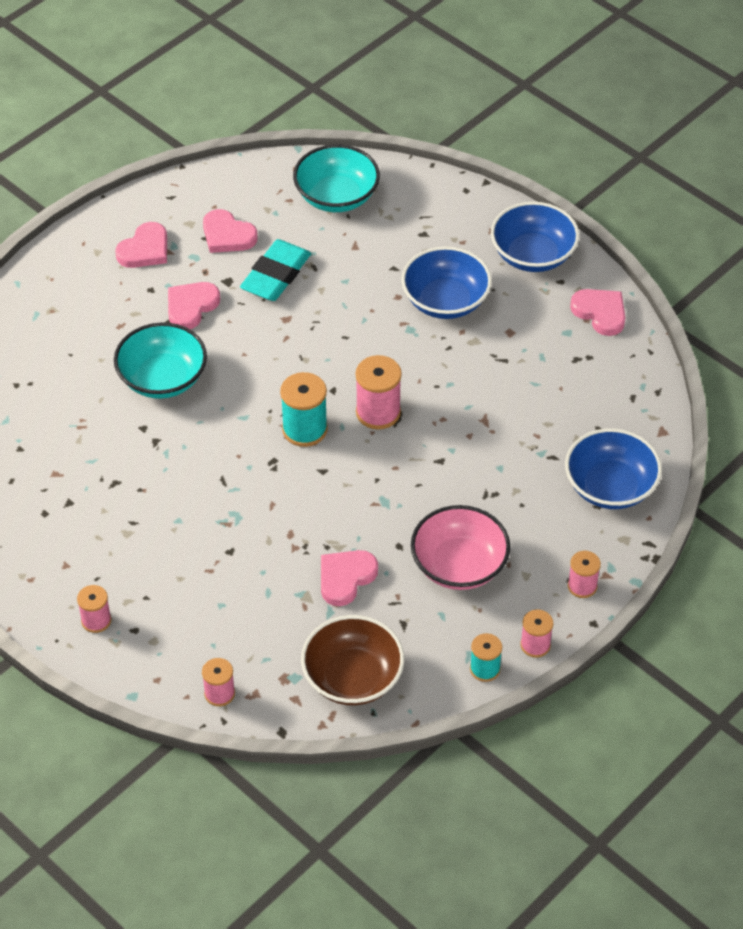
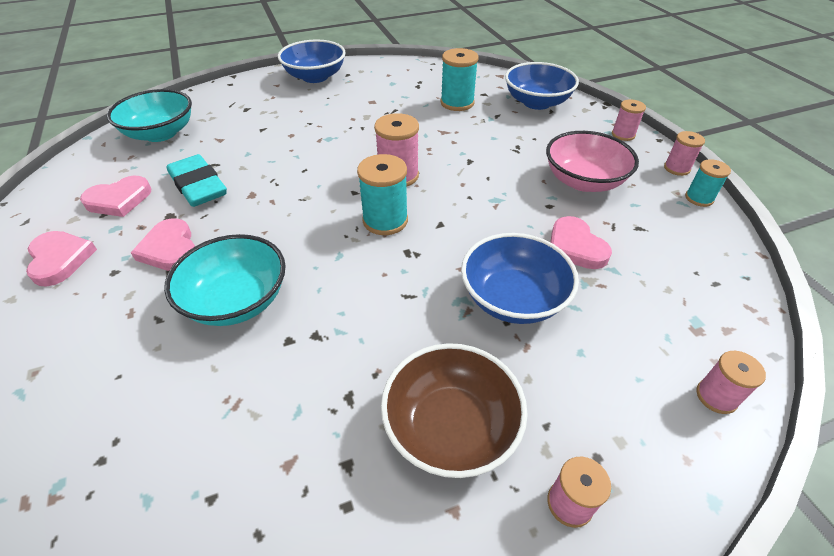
camera: 65 degrees left, 5 degrees down
(352, 677) = (701, 278): brown bowl -> brown bowl (451, 427)
(445, 301) = (318, 117): blue bowl -> blue bowl (513, 299)
(557, 411) = (457, 103): none -> turquoise spool
(600, 313) = (387, 69): pink heart -> none

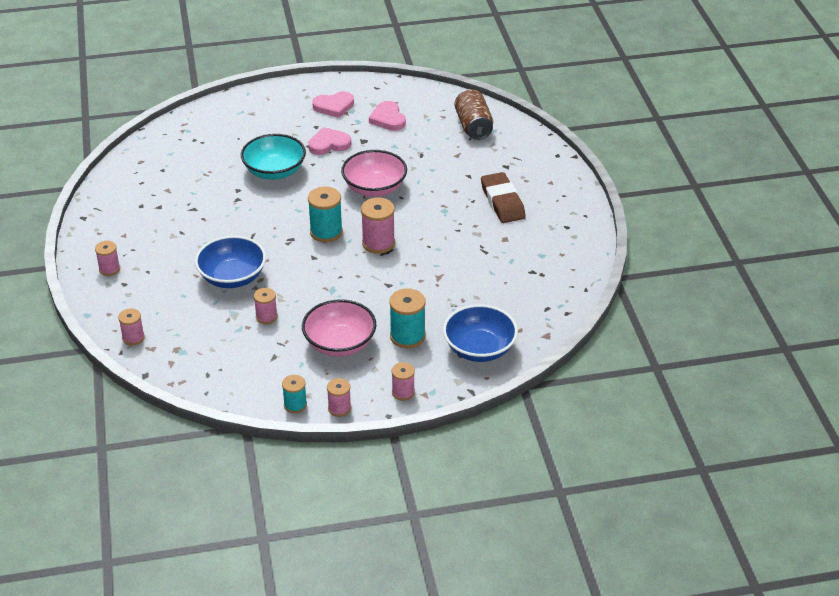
camera: 100 degrees right, 5 degrees down
(160, 133) = (473, 126): turquoise bowl -> brown can
(198, 186) = (394, 149): turquoise eraser -> none
(285, 192) = (374, 188): none -> pink bowl
(311, 106) = (502, 202): none -> brown eraser
(315, 77) = (563, 205): blue bowl -> none
(451, 427) = (162, 239): brown bowl -> none
(457, 103) = (490, 293): turquoise spool -> turquoise spool (407, 336)
(575, 247) = (266, 317): pink heart -> pink spool

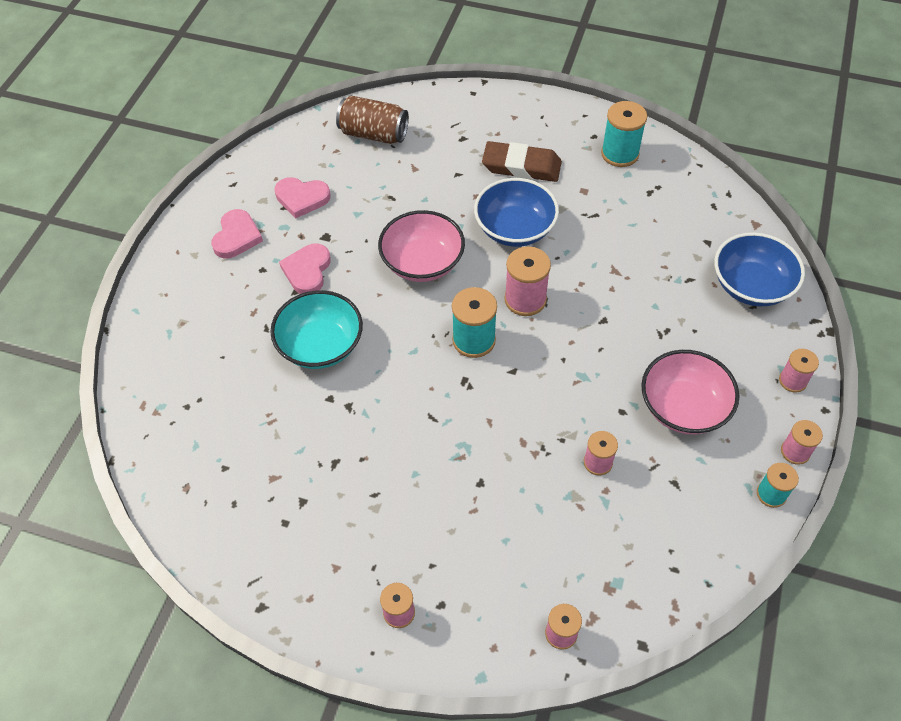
camera: 60 degrees left, 15 degrees up
(232, 277) = (501, 470): blue bowl -> blue bowl (515, 229)
(407, 336) = (701, 339): turquoise spool -> turquoise spool (620, 154)

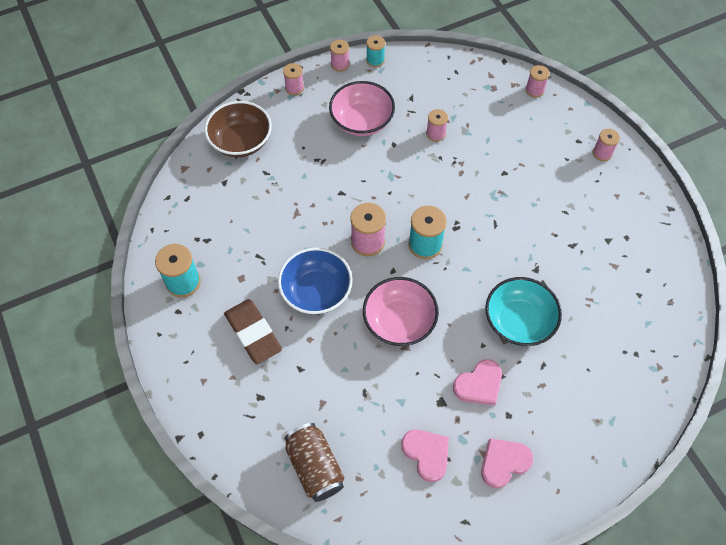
camera: 135 degrees left, 5 degrees up
(751, 286) = (241, 141): blue bowl -> brown bowl

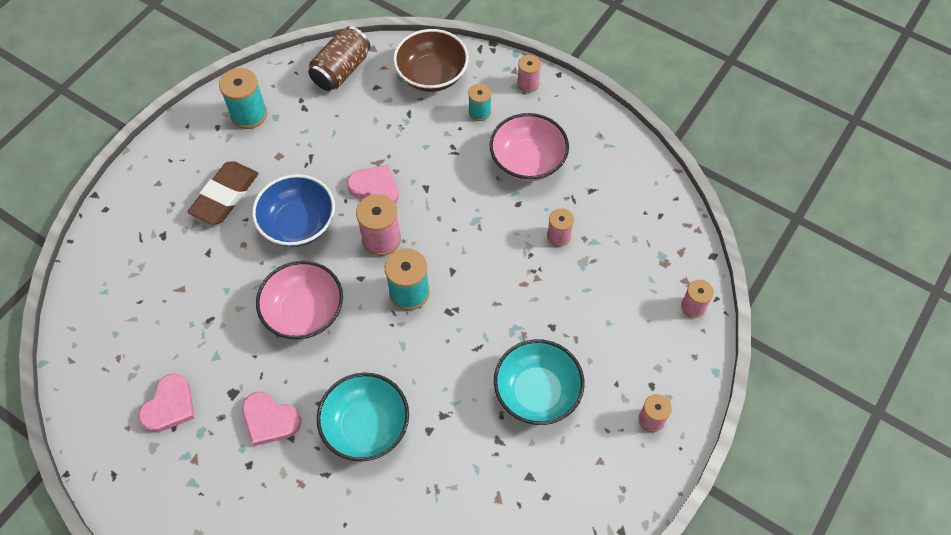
camera: 60 degrees right, 0 degrees up
(315, 467) = (113, 315): brown can -> brown can (341, 70)
(340, 64) = (587, 106): pink spool -> none
(375, 60) = (617, 133): turquoise spool -> turquoise spool (479, 112)
(504, 462) = (192, 483): pink heart -> pink heart (375, 188)
(549, 205) = (537, 392): none -> turquoise bowl

